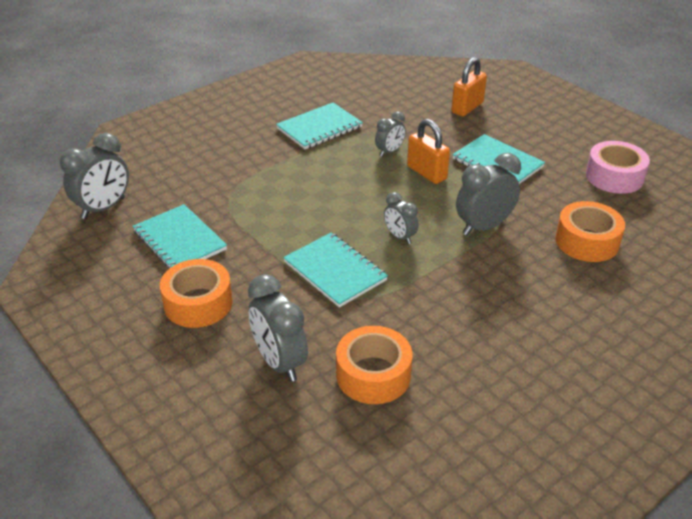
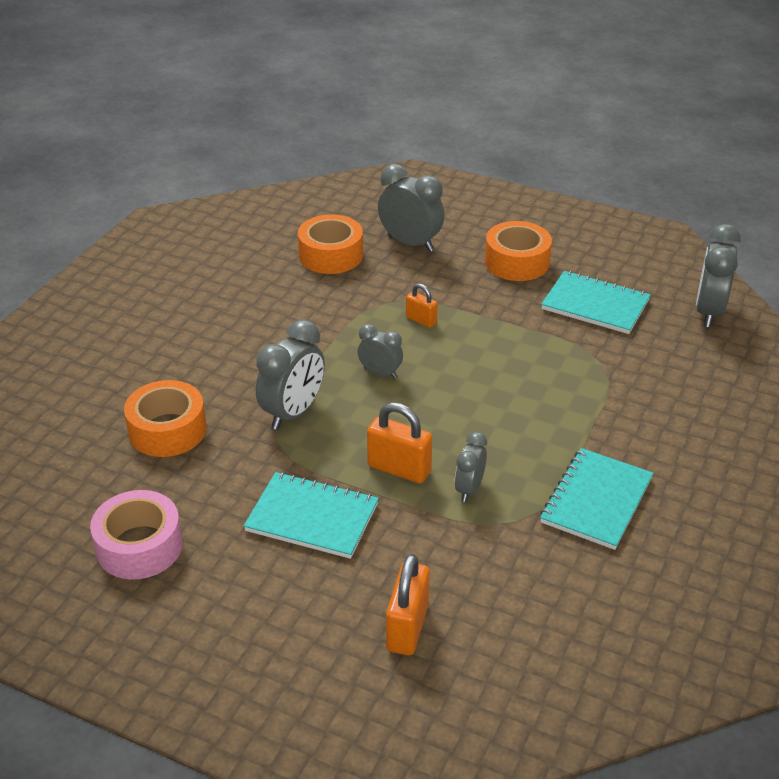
camera: 155 degrees right, 0 degrees up
(335, 271) = (421, 320): turquoise notebook -> orange padlock

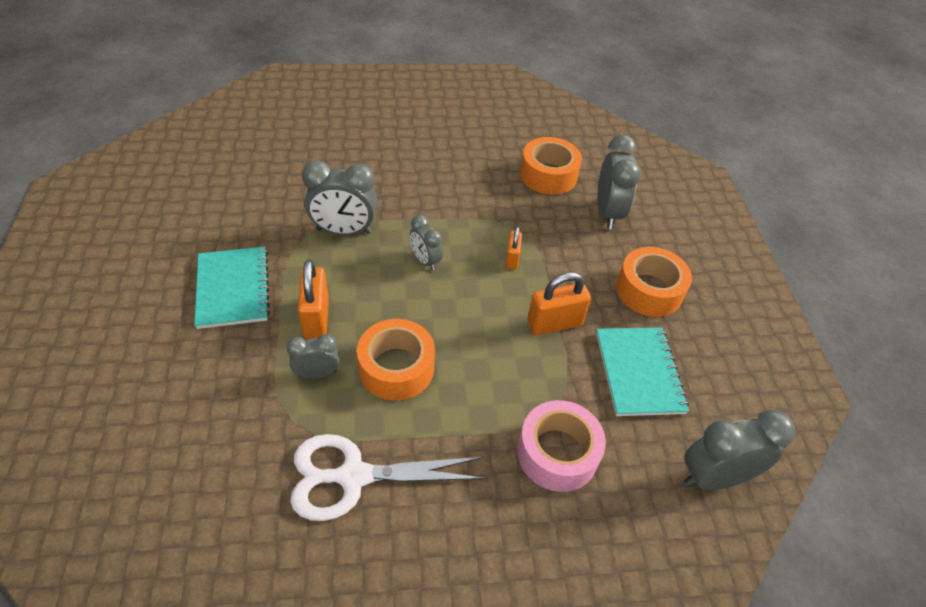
camera: 55 degrees right, 10 degrees up
(139, 546) = (162, 213): pink tape -> pink tape (557, 453)
(167, 430) = (285, 177): orange tape -> orange tape (396, 368)
(380, 373) = (425, 261): grey clock -> grey clock turned 150 degrees clockwise
(407, 627) = (135, 395): orange padlock -> orange padlock (554, 323)
(596, 500) = (353, 476): turquoise notebook -> white scissors

